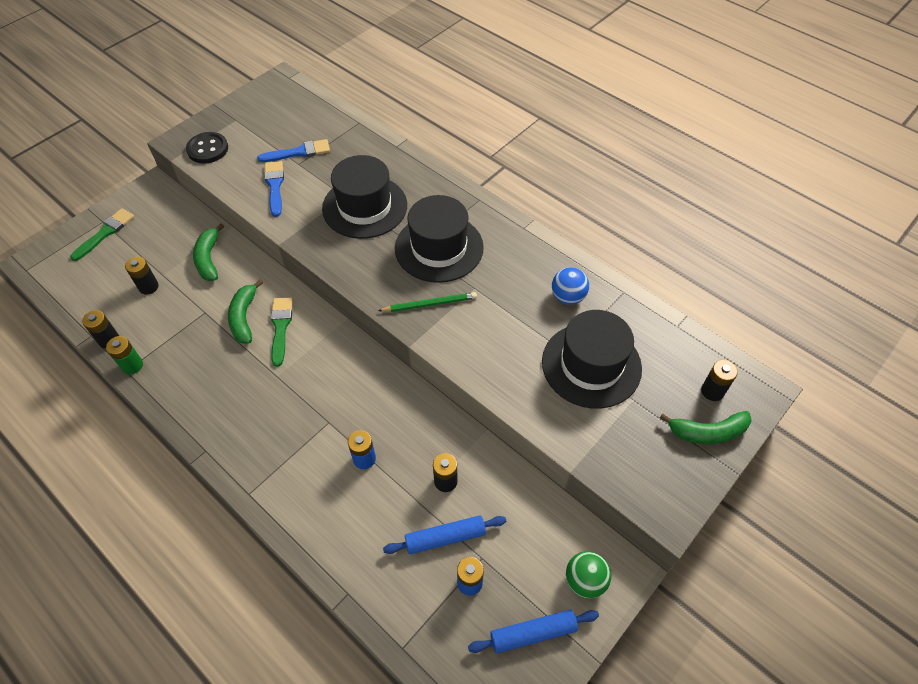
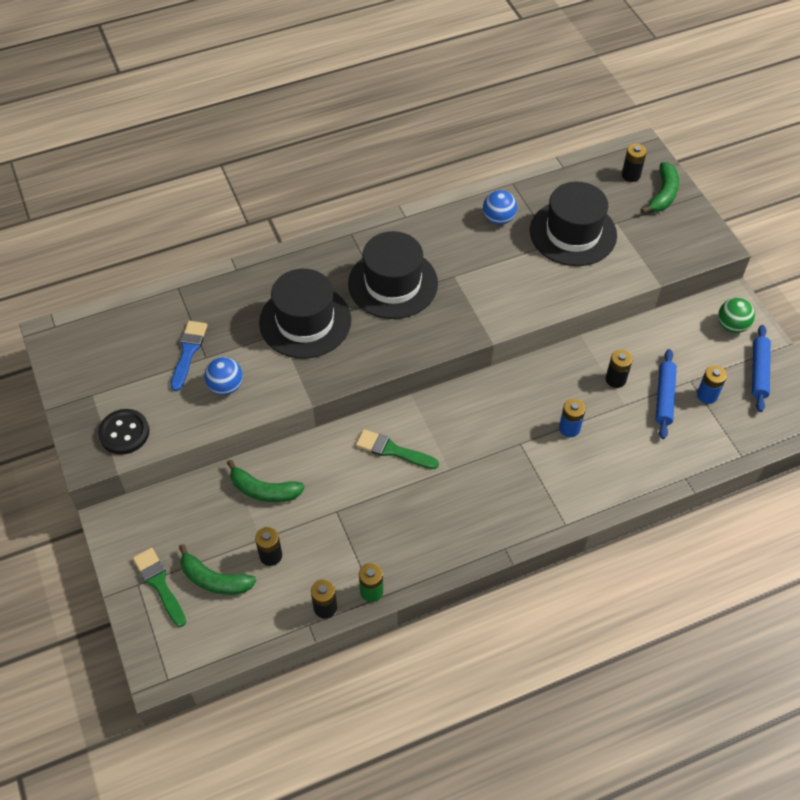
camera: 65 degrees left, 0 degrees up
(244, 317) = (363, 478): green banana -> green banana (214, 580)
(275, 186) = (226, 386): blue brush -> blue ball
(429, 304) = (454, 313): green pencil -> none

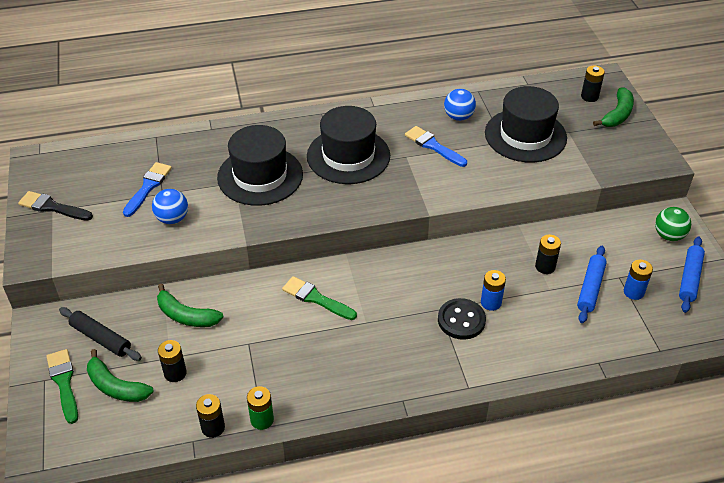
camera: 10 degrees right, 10 degrees down
(91, 391) = (52, 207): none -> black brush
(124, 433) = (69, 244): black button -> black button (461, 320)
(182, 529) = (101, 338): none -> black rolling pin
(479, 259) = (433, 146): none -> blue brush

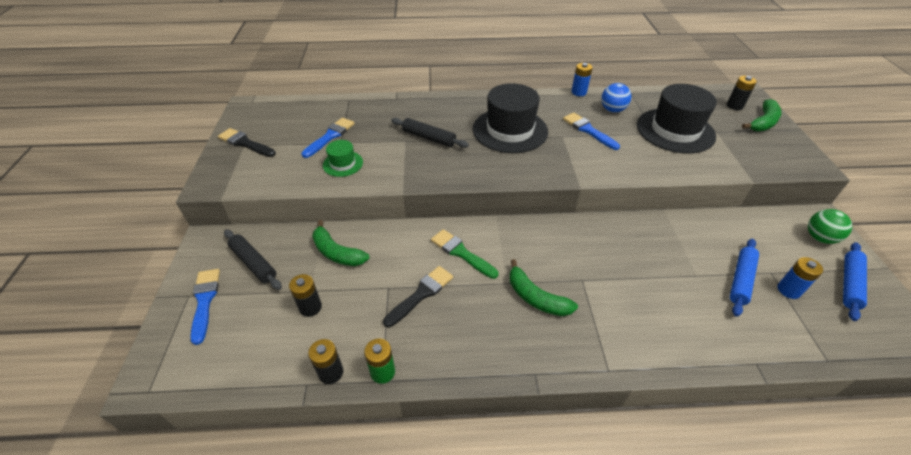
camera: 10 degrees right, 0 degrees up
(64, 382) = (205, 301): green brush -> blue brush
(116, 386) = (251, 312): green banana -> green banana (536, 298)
(172, 219) = (343, 164): blue ball -> green hat
(260, 176) = (429, 138): black hat -> black rolling pin
(283, 345) = (421, 294): none -> black brush
(461, 320) = (604, 294): black button -> none
(491, 302) = (635, 280): blue battery -> blue battery (578, 92)
(545, 267) = (691, 252): black battery -> none

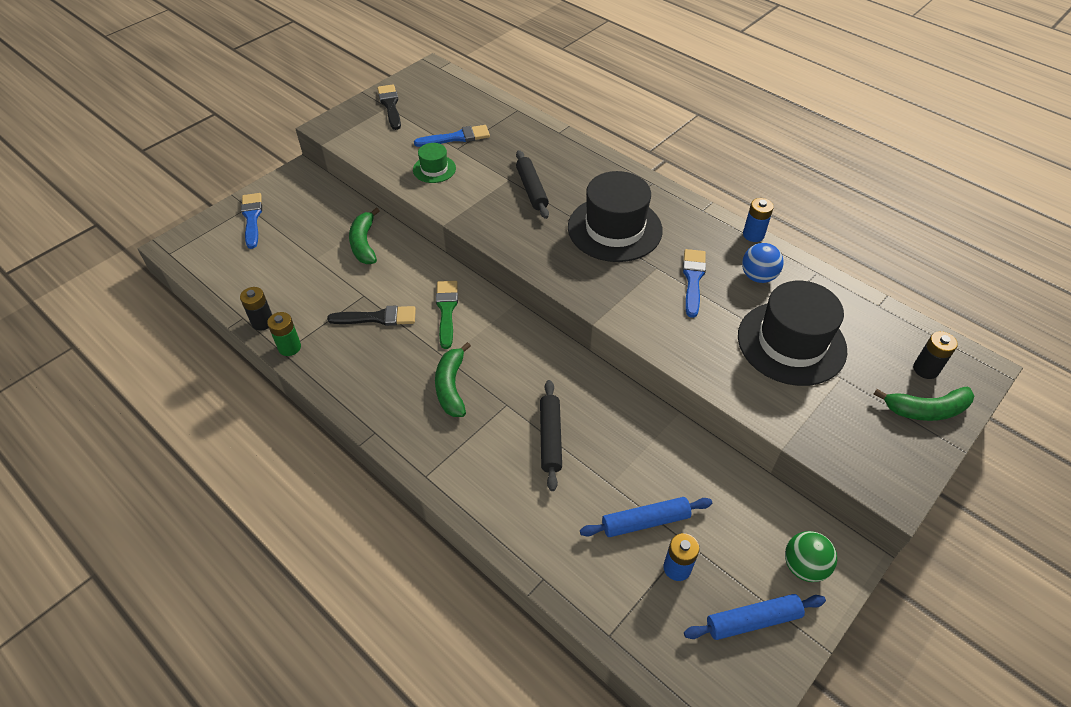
camera: 45 degrees right, 5 degrees up
(205, 301) = (252, 218): blue brush -> blue brush turned 45 degrees counterclockwise
(254, 263) = (306, 212): black rolling pin -> black rolling pin (550, 438)
(310, 307) = (302, 270): black battery -> none

